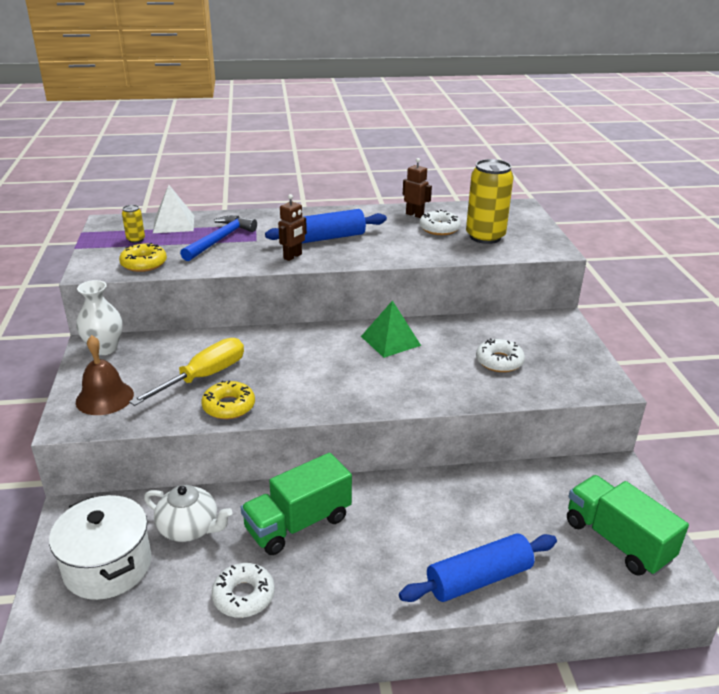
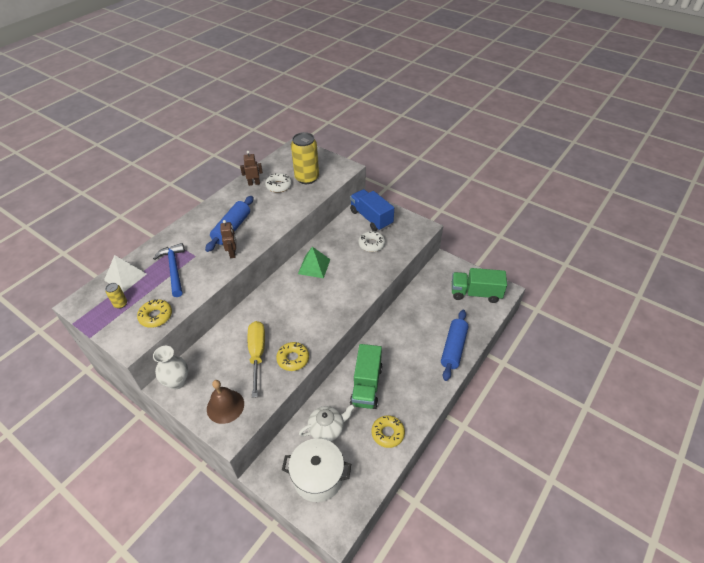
camera: 45 degrees left, 15 degrees up
(243, 596) = (388, 433): white donut -> yellow donut
(541, 336) = (371, 218): none -> blue truck

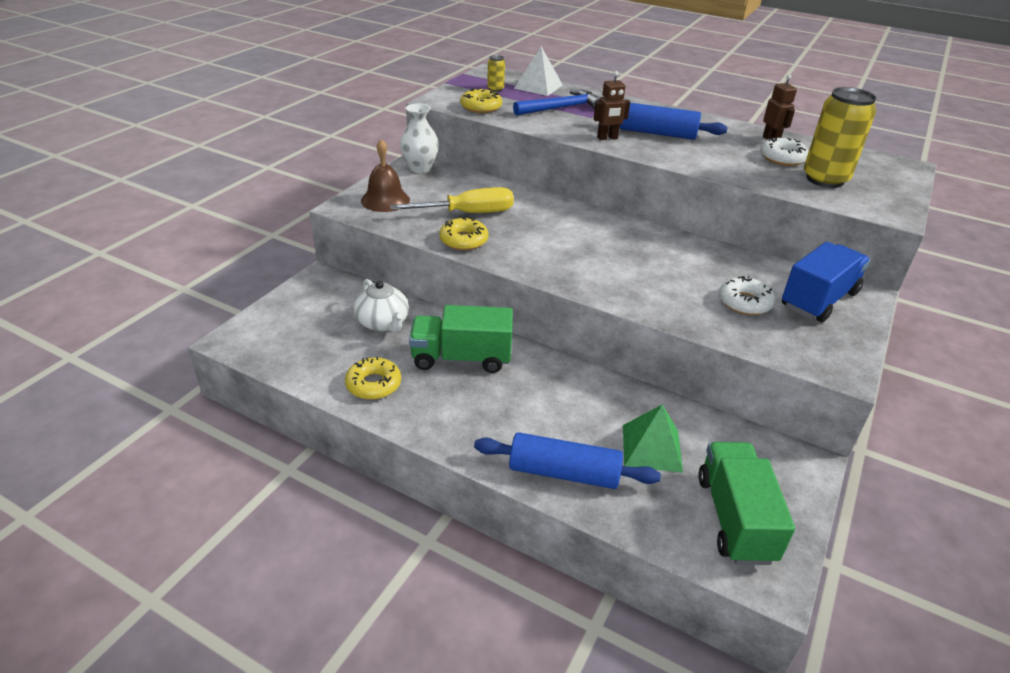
camera: 80 degrees right, 10 degrees down
(314, 266) = (655, 246): green pyramid -> green pyramid (652, 448)
(318, 477) = (309, 320): white pot -> none

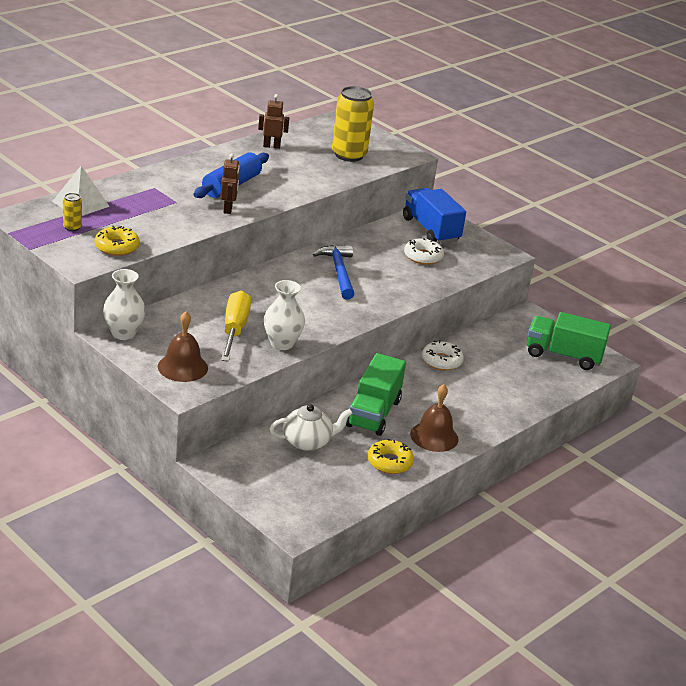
camera: 75 degrees left, 5 degrees down
(444, 412) = (434, 436): none -> brown bell
(463, 240) = (282, 343): yellow donut -> white vase
(561, 108) = (146, 209): blue hammer -> blue hammer (339, 272)
(564, 472) = (509, 403): blue rolling pin -> none
(652, 448) = (498, 363): green pyramid -> none
(782, 158) = (306, 155): white donut -> white donut (441, 361)

